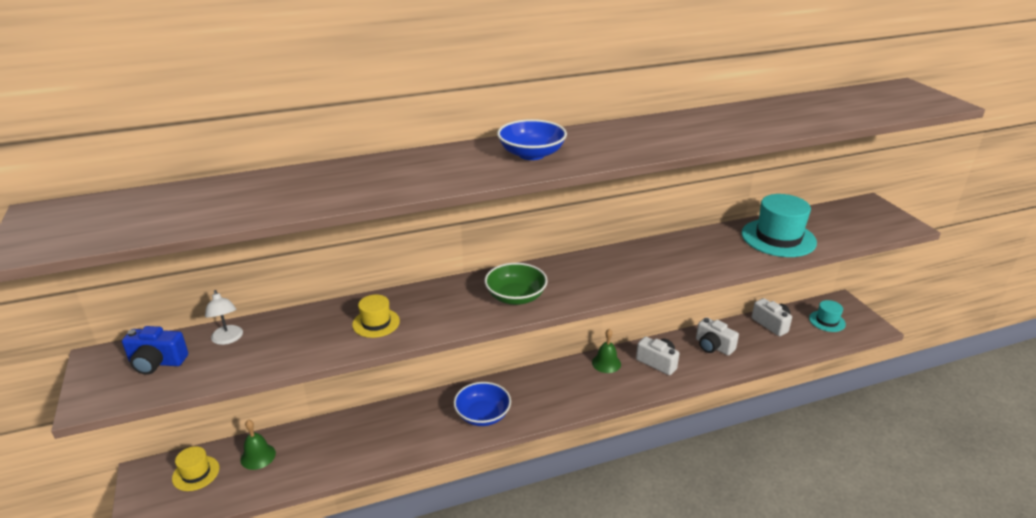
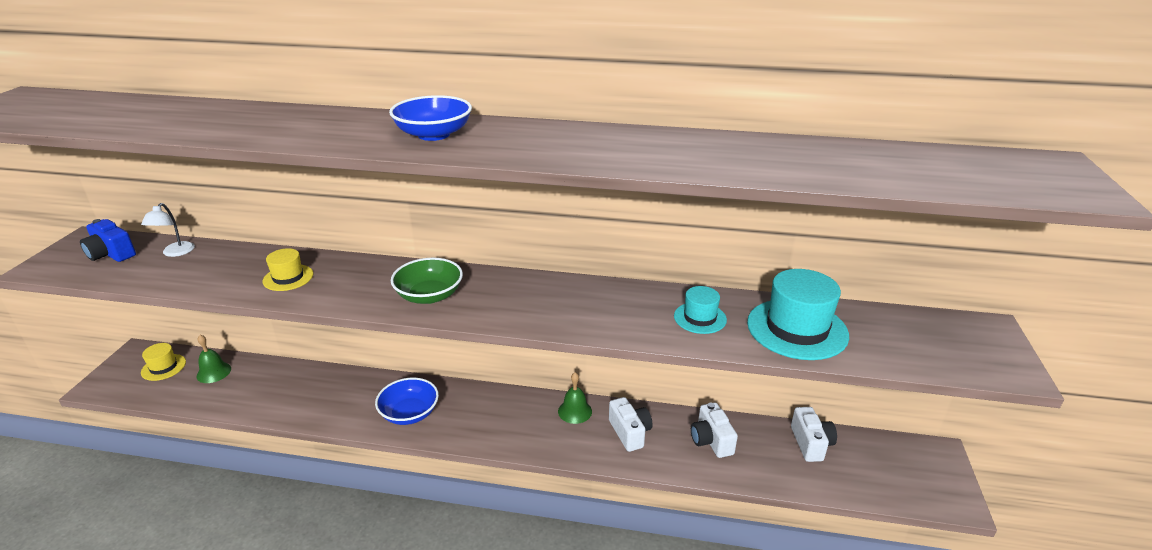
camera: 30 degrees right, 0 degrees up
(827, 321) = (892, 468): turquoise hat -> turquoise hat (700, 318)

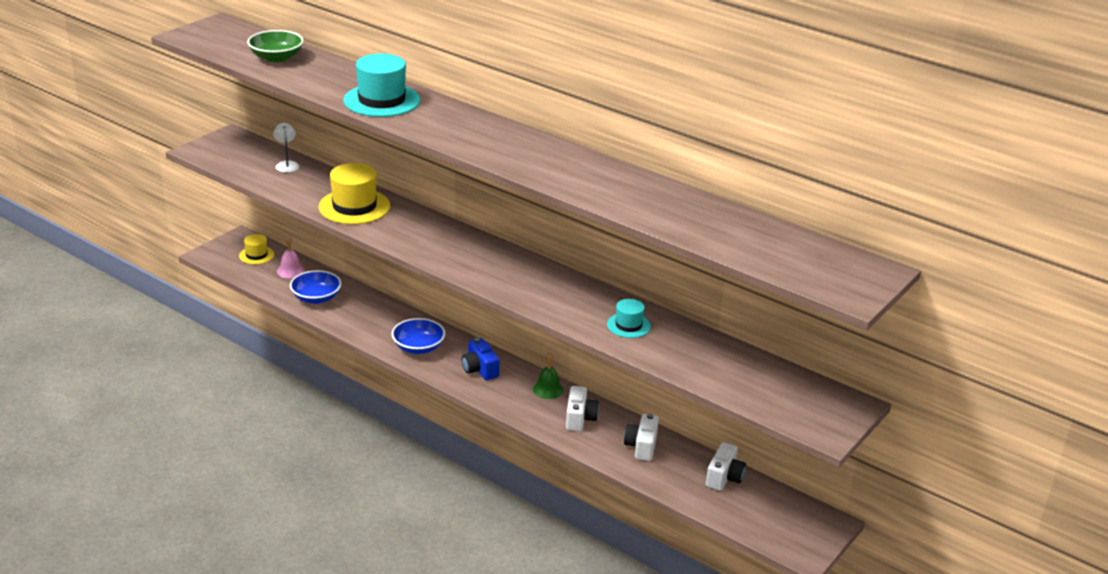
camera: 25 degrees right, 0 degrees up
(111, 254) = (244, 153): blue camera -> blue camera (479, 369)
(175, 253) = (287, 164): white lamp -> white lamp turned 135 degrees clockwise
(214, 372) = (290, 270): green bell -> pink bell
(288, 278) = (354, 207): yellow hat -> yellow hat, size x1.84
(429, 295) = (444, 249): green bowl -> green bowl (276, 58)
(433, 134) = (462, 129): blue bowl -> blue bowl (316, 298)
(797, 329) = (695, 356): turquoise hat -> turquoise hat (382, 100)

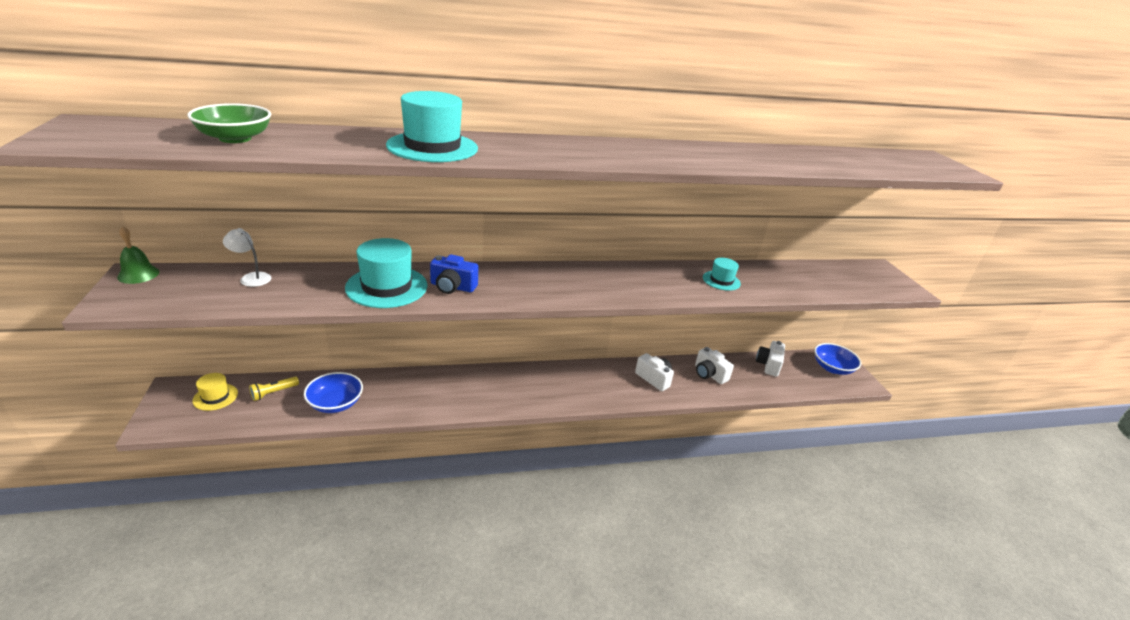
camera: 50 degrees left, 0 degrees up
(290, 270) = (273, 393): pink bell -> yellow flashlight
(354, 207) = (386, 287): yellow hat -> turquoise hat
(418, 347) = (482, 394): blue bowl -> blue bowl (832, 368)
(479, 369) = (547, 384): blue camera -> blue camera (452, 287)
(548, 389) = (607, 371): green bell -> green bell (138, 274)
(724, 477) = (768, 365): white camera -> white camera turned 135 degrees counterclockwise

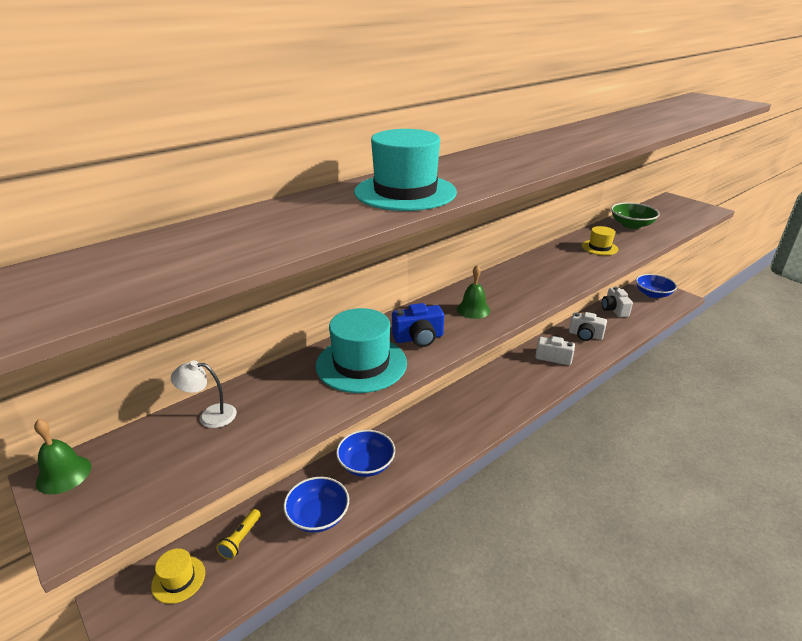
camera: 25 degrees left, 0 degrees up
(235, 138) = (205, 247): green bowl -> green bowl (631, 225)
(405, 387) = (366, 464): none -> blue bowl
(526, 284) = (473, 309): none -> green bell
(721, 280) = (599, 247): turquoise hat -> yellow hat

